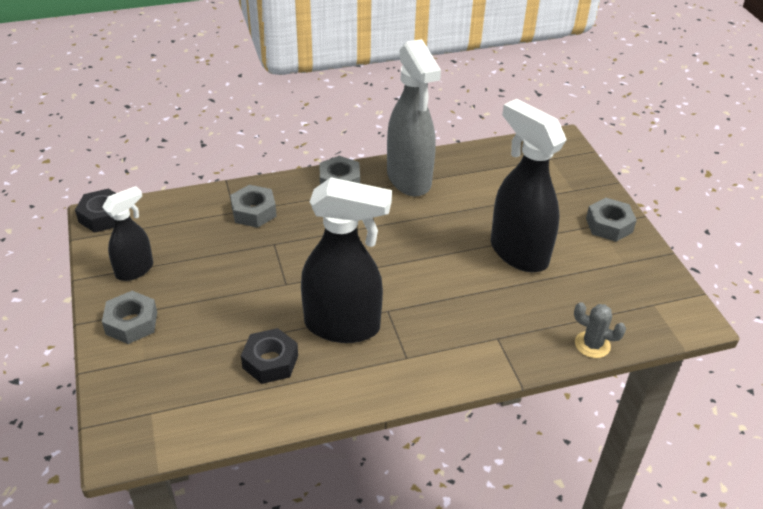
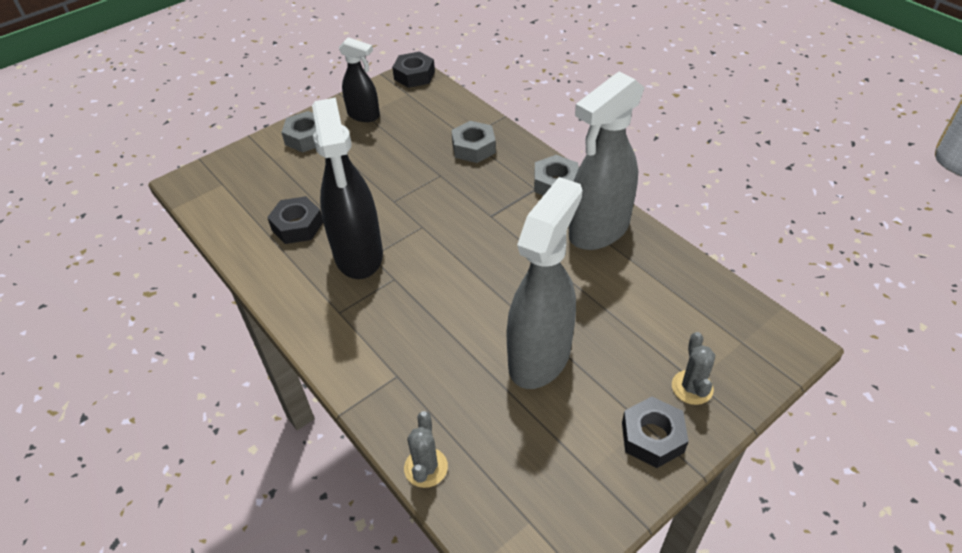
camera: 70 degrees right, 5 degrees up
(518, 252) = (540, 357): black spray bottle -> grey spray bottle
(577, 193) = (692, 387): none -> grey cactus
(609, 225) = (652, 437): grey nut -> black nut

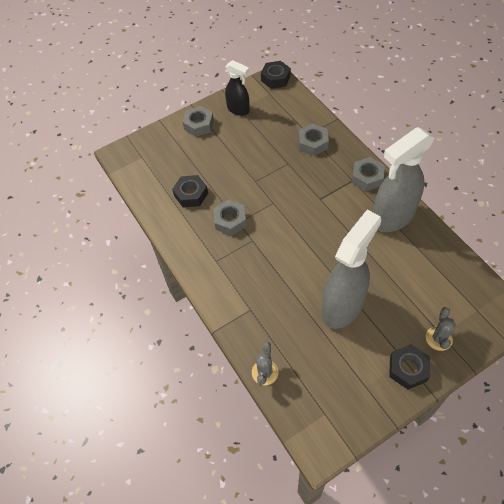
camera: 10 degrees right, 10 degrees up
(358, 255) = (230, 220): black spray bottle -> grey nut

